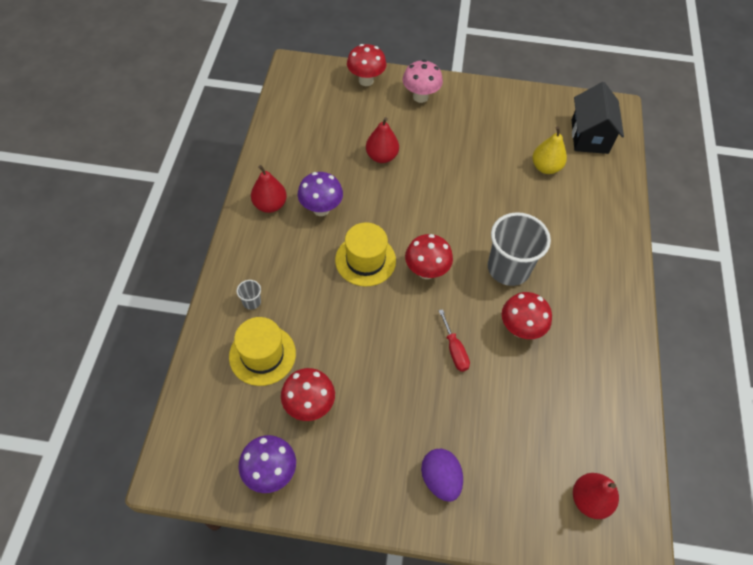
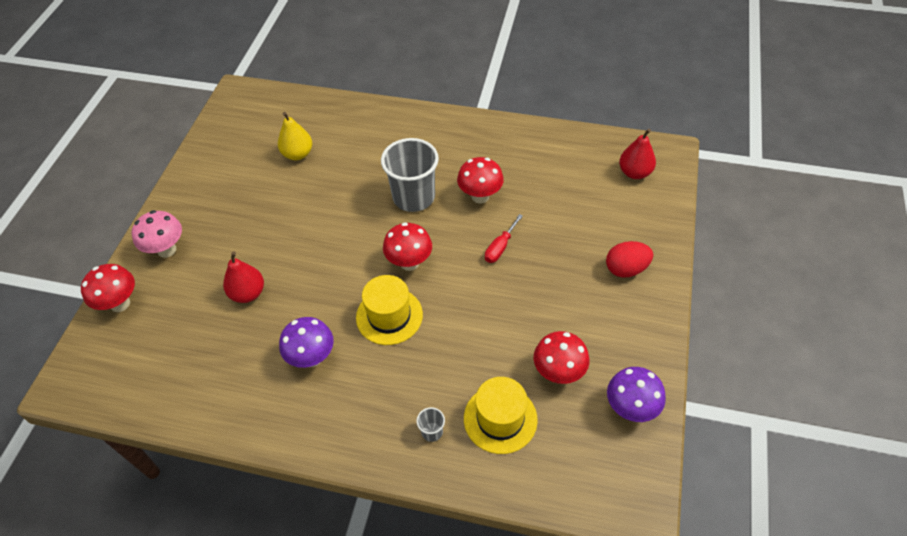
camera: 80 degrees left, 5 degrees down
(270, 205) = (295, 414): red pear -> none
(440, 479) = (626, 269): purple egg -> red egg
(454, 350) = (500, 247): red screwdriver -> red screwdriver turned 135 degrees clockwise
(589, 136) = (267, 116): black house -> none

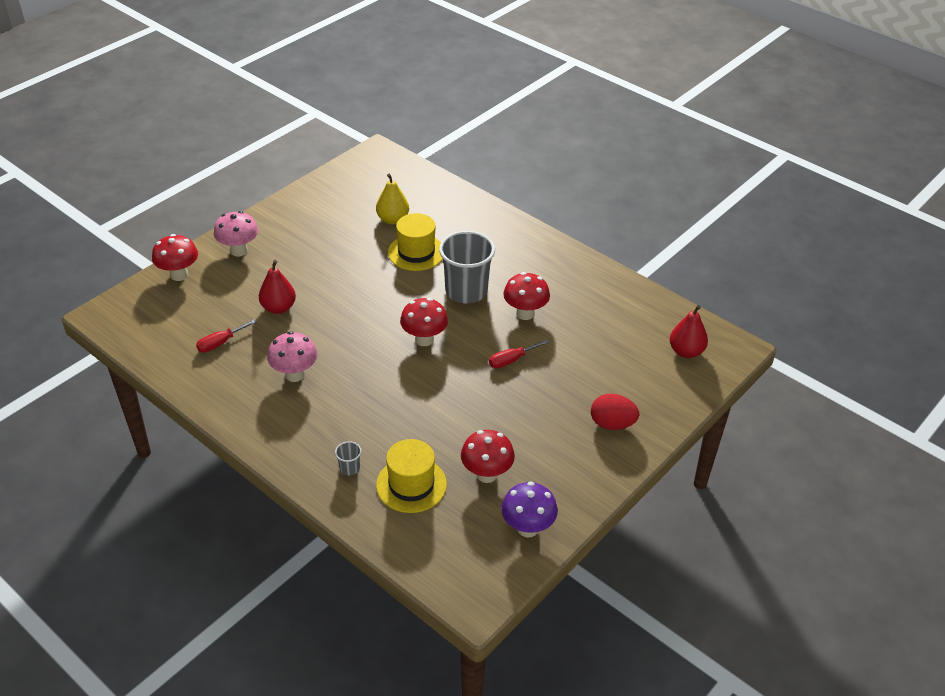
camera: 25 degrees right, 10 degrees down
(213, 359) = (220, 343): none -> red screwdriver
(312, 358) = (295, 375): purple mushroom -> pink mushroom
(389, 316) = (378, 371): yellow hat -> yellow hat (416, 252)

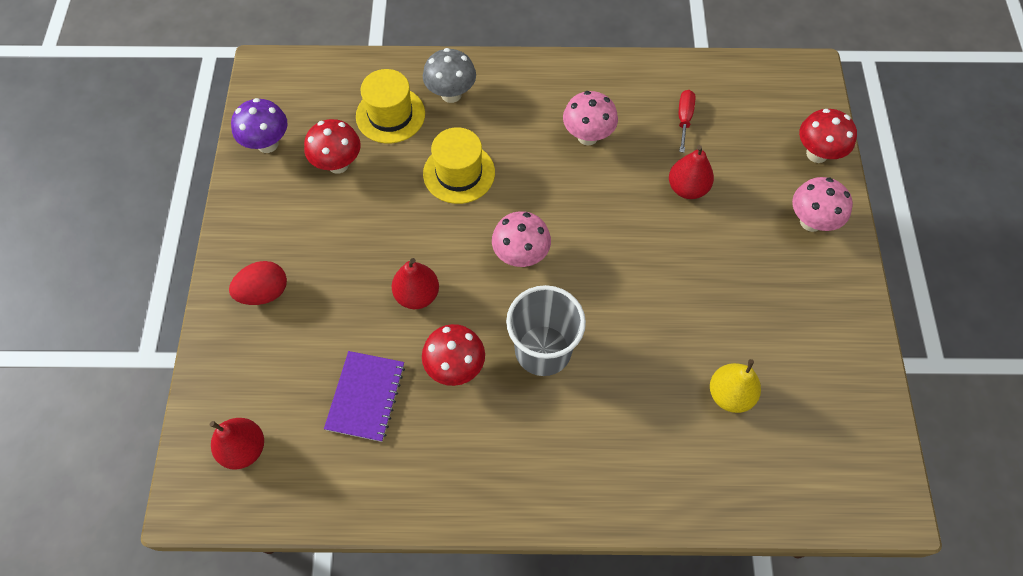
camera: 140 degrees right, 20 degrees up
(349, 468) = (451, 94): grey cup -> grey mushroom
(416, 252) = (650, 364): yellow hat -> yellow hat (459, 173)
(424, 339) = (521, 256): red mushroom -> pink mushroom
(511, 360) = (417, 295): red screwdriver -> red pear
(591, 332) = (365, 397): none -> purple notebook

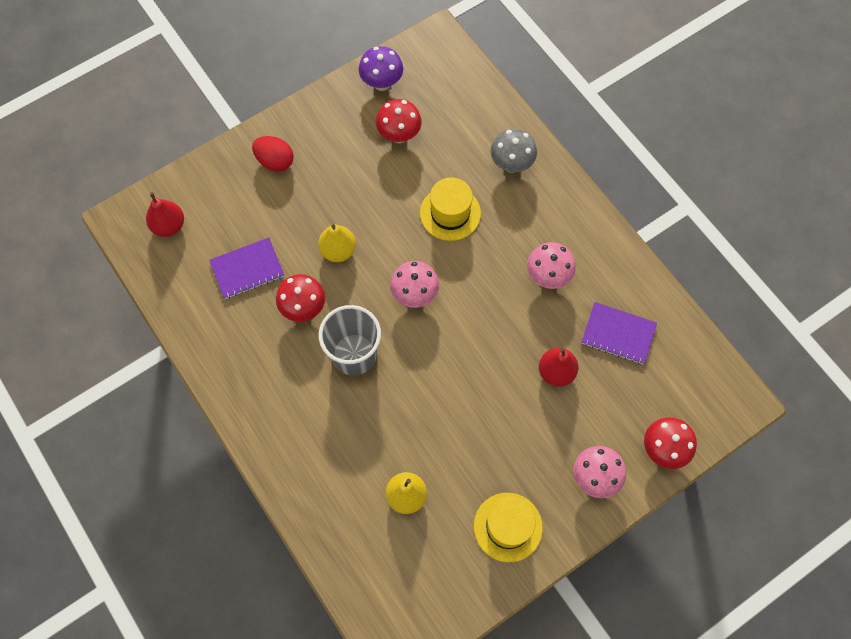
camera: 55 degrees right, 5 degrees up
(390, 115) = (463, 139): yellow hat -> yellow hat (508, 527)
(417, 295) = (338, 251): red pear -> yellow pear
(684, 119) = (618, 334): red screwdriver -> purple notebook

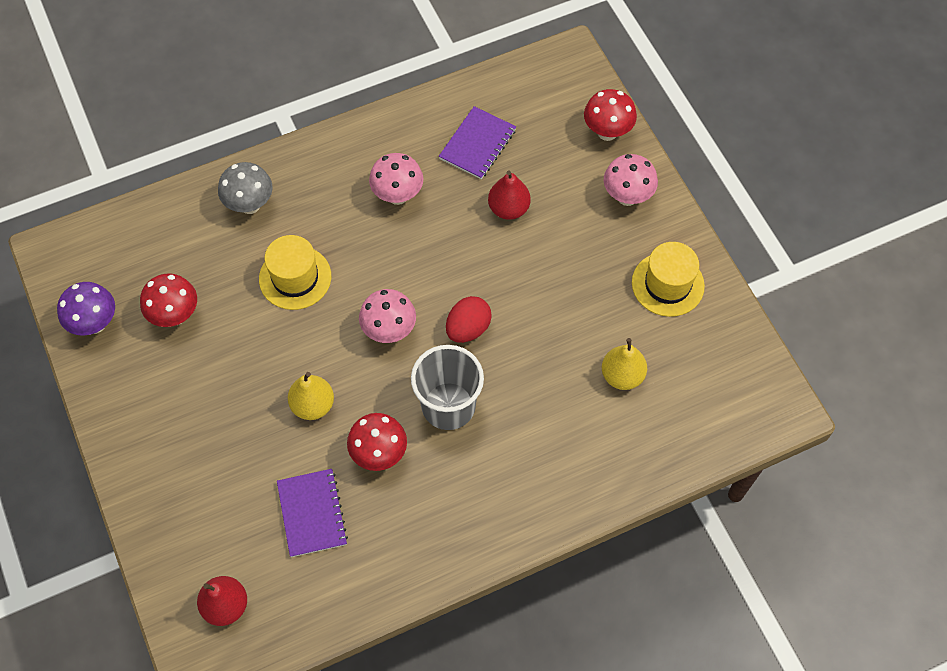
camera: 80 degrees left, 5 degrees down
(275, 161) = (169, 463): red egg -> red egg (468, 328)

